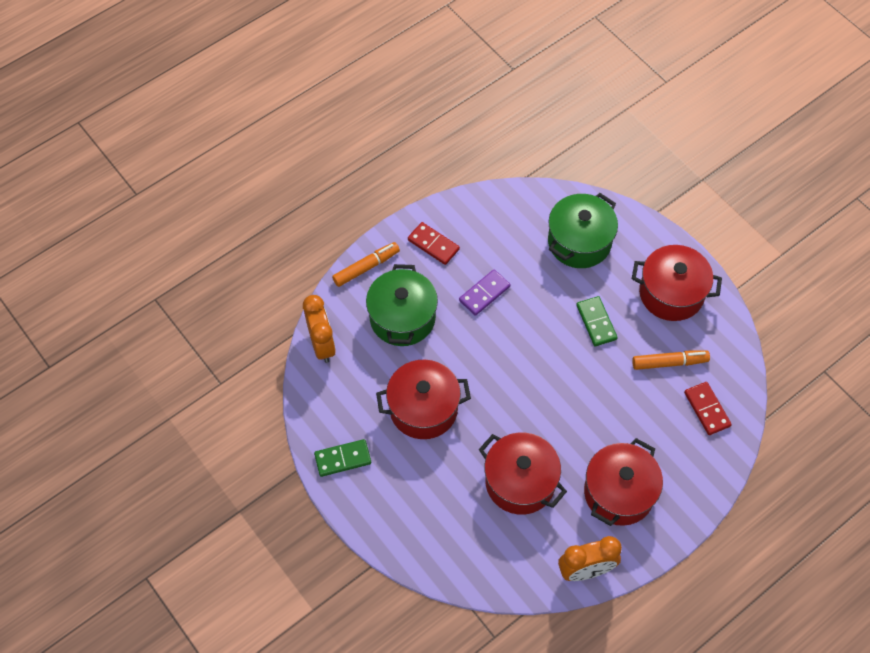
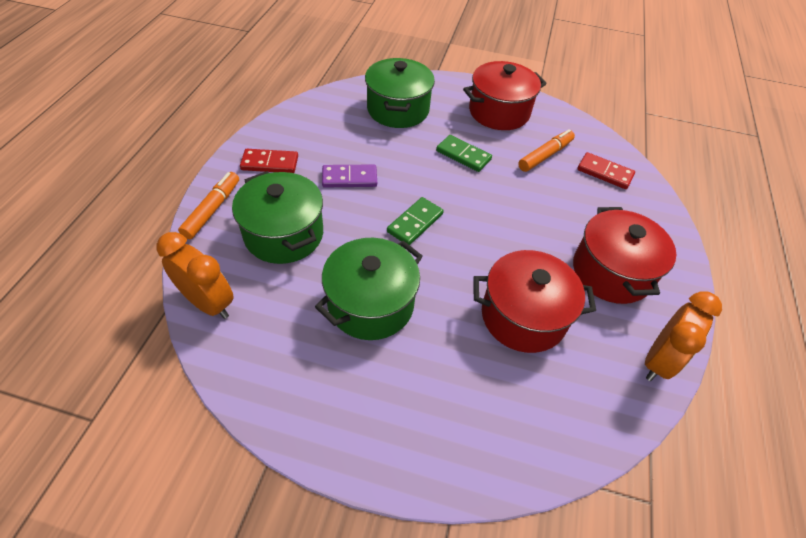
camera: 40 degrees left, 10 degrees down
(343, 459) = (319, 412): green domino -> green domino (415, 223)
(423, 409) = (371, 304): red pot -> green pot
(484, 294) = (349, 178): purple domino -> purple domino turned 75 degrees clockwise

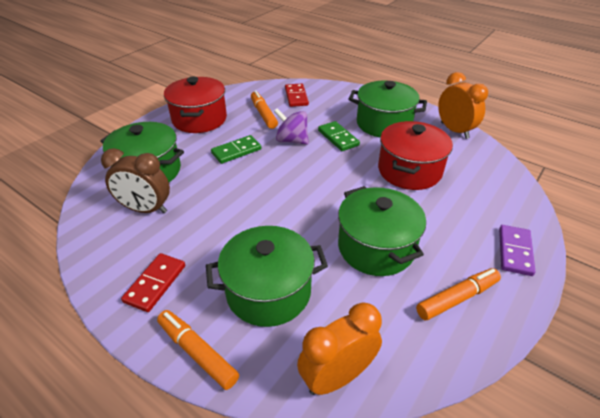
camera: 65 degrees left, 10 degrees down
(324, 390) = (457, 298): none -> orange marker
(348, 127) = (145, 209): none -> brown clock
(349, 178) = (219, 226): purple domino -> purple domino (515, 251)
(415, 223) = (298, 198): green domino -> green domino (338, 138)
(511, 192) = (292, 140): none -> purple spinning top
(604, 172) = (296, 97): red domino -> red domino turned 60 degrees counterclockwise
(611, 272) = (383, 124): red pot -> green pot

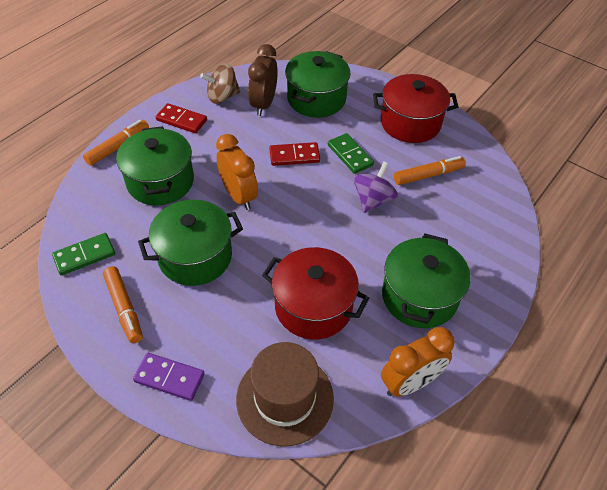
camera: 90 degrees right, 10 degrees up
(119, 246) = (222, 97): none -> brown spinning top
(296, 97) = (477, 206): red domino -> red domino (294, 156)
(337, 376) = (78, 217): orange clock -> orange clock (239, 196)
(338, 138) = (381, 243): green domino -> green domino (84, 256)
(495, 183) = (285, 398): none -> brown hat

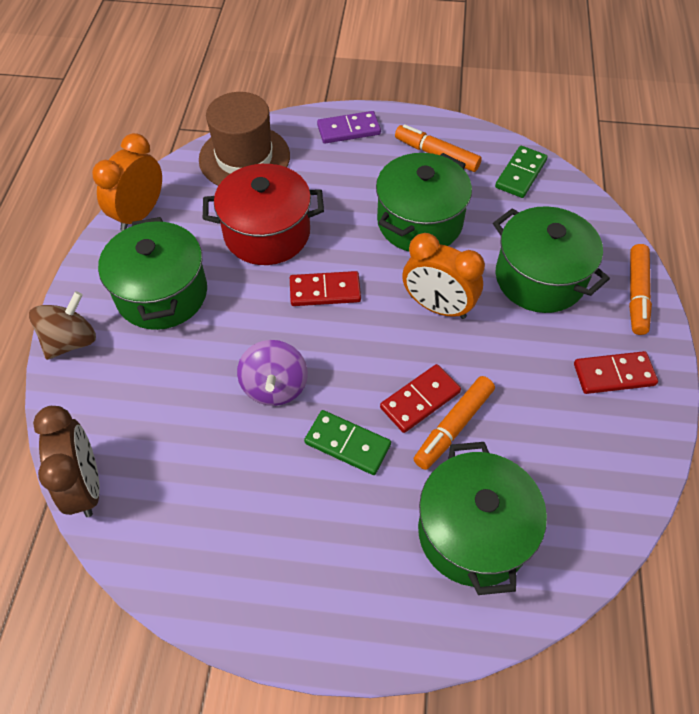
camera: 150 degrees right, 5 degrees up
(222, 97) = (608, 450): brown spinning top -> brown spinning top (71, 341)
(263, 104) = (539, 470): brown clock -> brown clock (86, 485)
(302, 241) = (325, 291): none -> red domino
(410, 123) = (292, 567): red pot -> none
(428, 175) = (218, 470): orange marker -> orange marker (453, 427)

